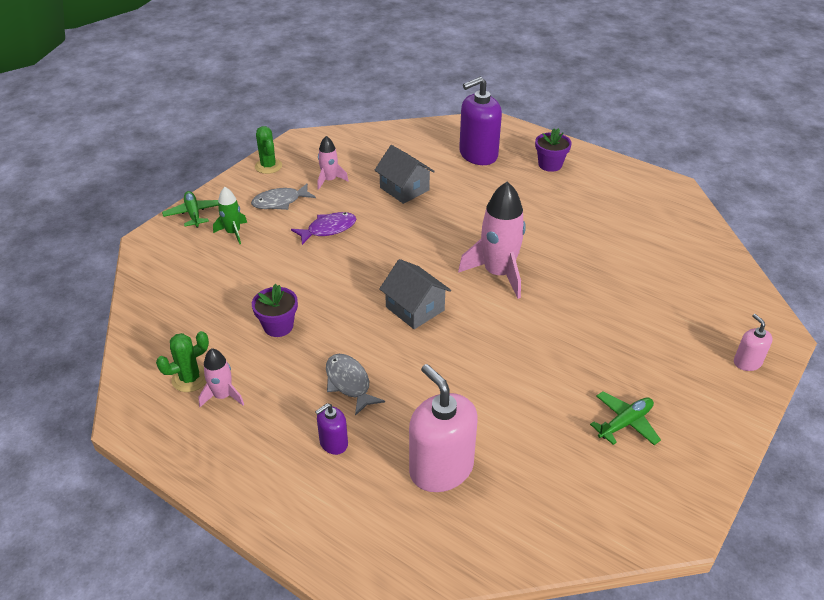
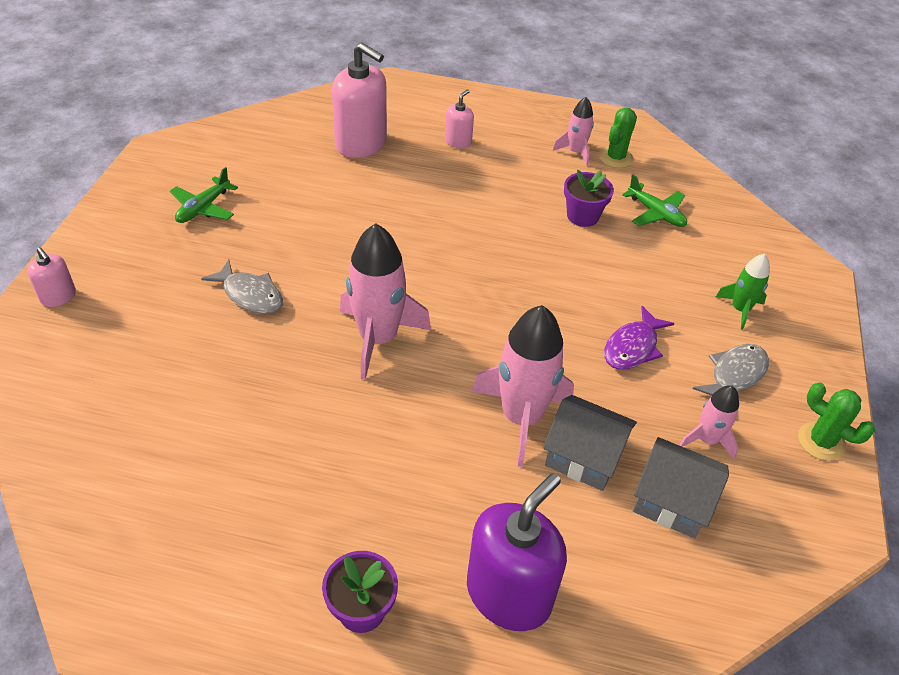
camera: 155 degrees right, 5 degrees up
(193, 214) = (817, 323): green plane -> green plane (656, 213)
(333, 443) = (458, 141): purple soap dispenser -> pink soap dispenser
(349, 383) = (476, 184): grey fish -> grey fish (250, 295)
(415, 308) = (456, 268): grey house -> grey house (672, 501)
(428, 212) = (521, 417): none -> pink rocket

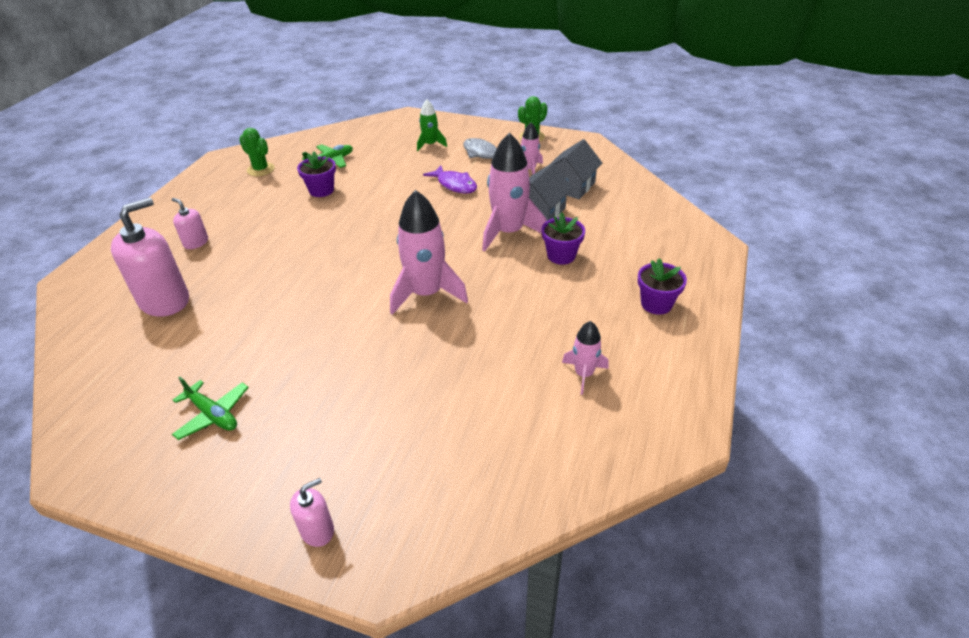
camera: 80 degrees left, 5 degrees down
(250, 295) = (357, 370): grey fish -> none
(471, 484) = (561, 255): none -> purple flower pot
(509, 594) = (637, 246): purple soap dispenser -> none
(575, 152) = (244, 186): pink rocket -> pink rocket (583, 374)

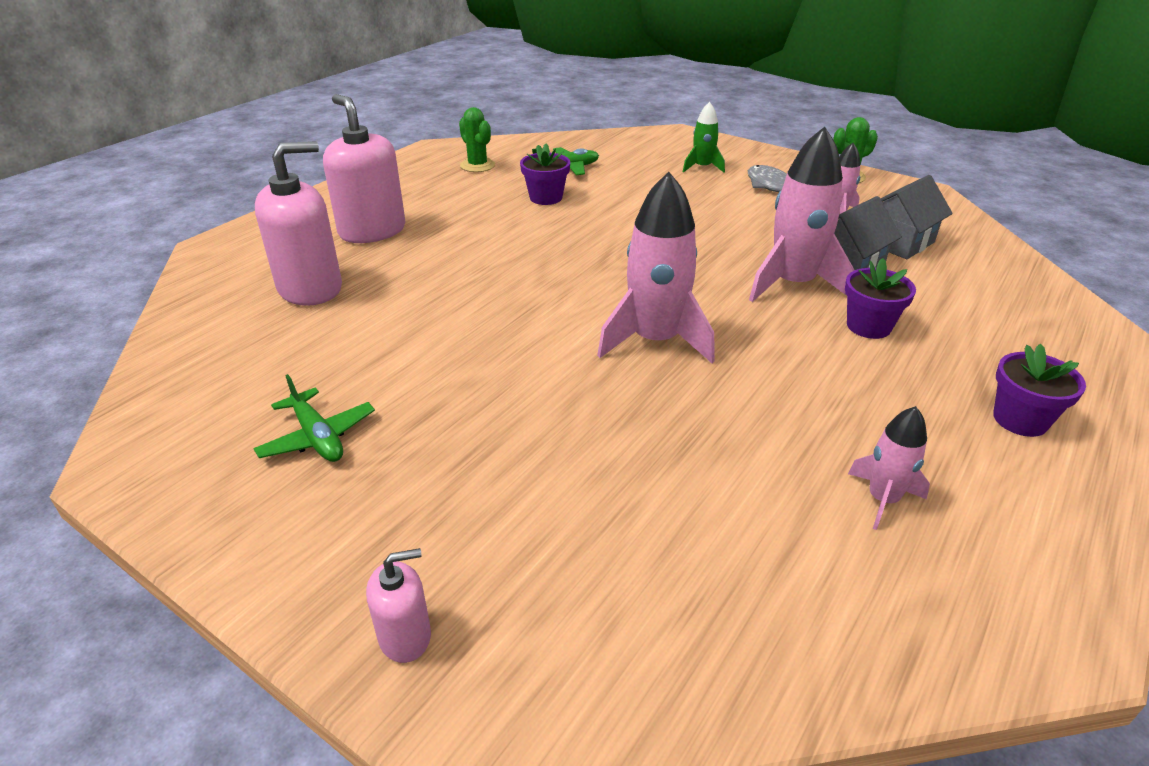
camera: 15 degrees right, 5 degrees down
(196, 242) = (372, 231): pink soap dispenser -> pink soap dispenser, size x2.01
(455, 185) = (726, 216): purple fish -> none

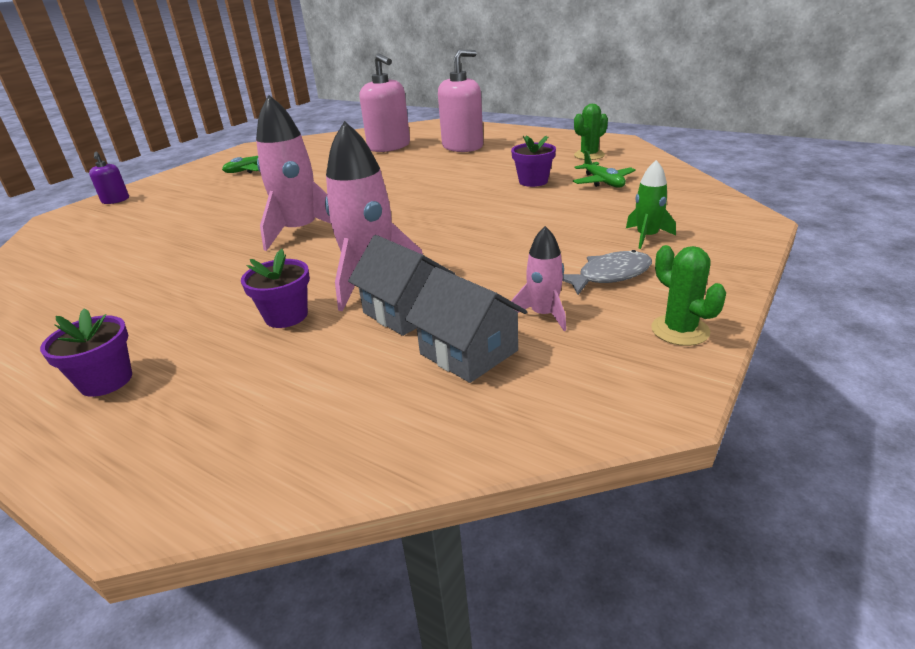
camera: 90 degrees right, 5 degrees down
(405, 636) = (115, 200): pink soap dispenser -> purple soap dispenser
(882, 499) = (84, 304): pink rocket -> none

